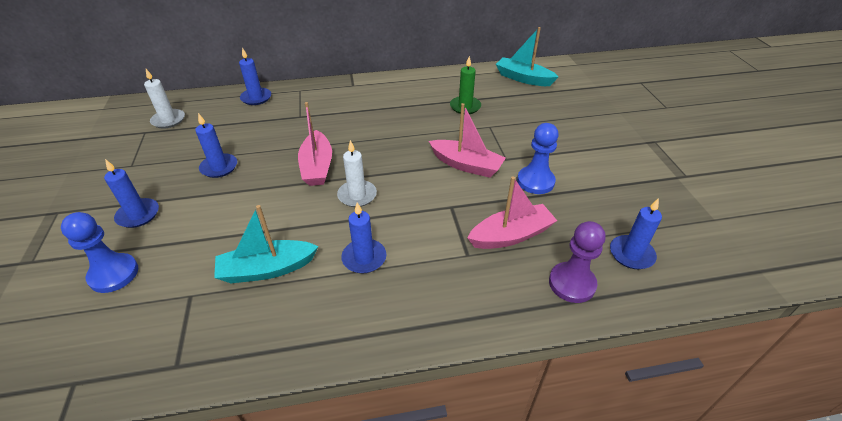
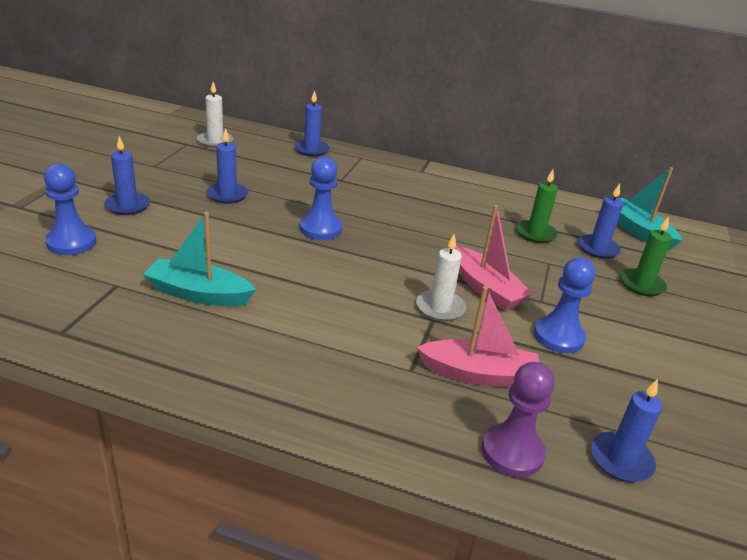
camera: 25 degrees right, 10 degrees down
(317, 166) = (320, 229): pink boat -> blue pawn
(357, 195) = (339, 269): white candle -> white candle (440, 308)
(364, 258) = (298, 325): blue candle -> blue candle (598, 249)
(553, 119) = (642, 285): none -> green candle

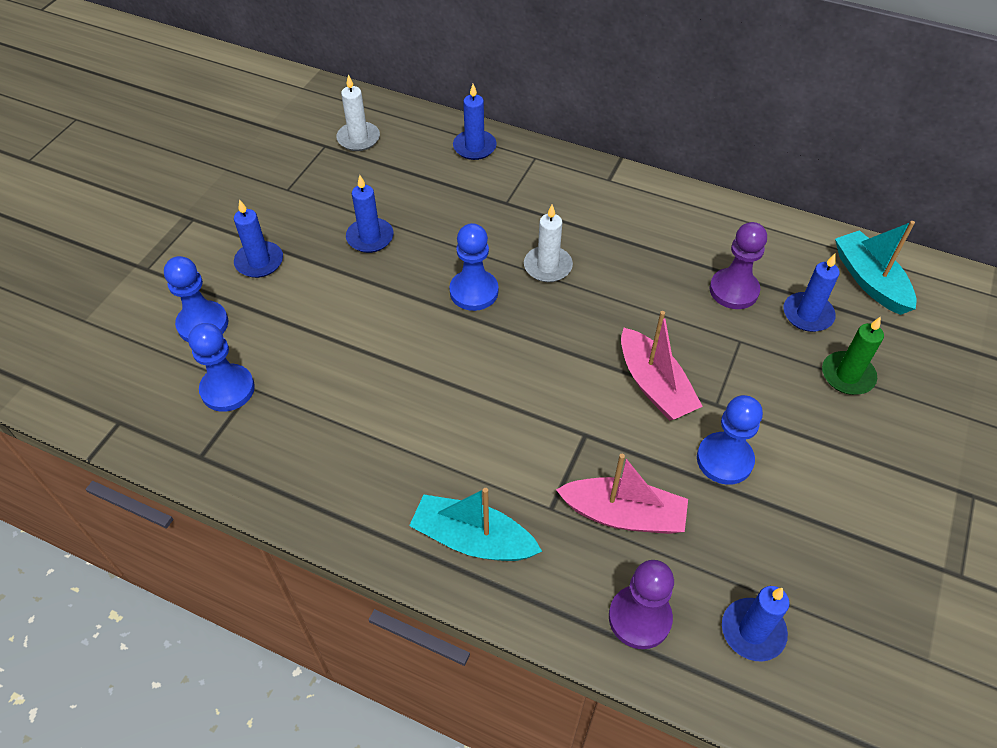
camera: 10 degrees right, 20 degrees up
(93, 285) = (227, 389): none -> blue pawn
(199, 294) = (336, 400): turquoise boat -> turquoise boat (473, 539)
(440, 308) = (596, 417): white candle -> white candle (547, 266)
(535, 234) = (733, 290): green candle -> purple pawn

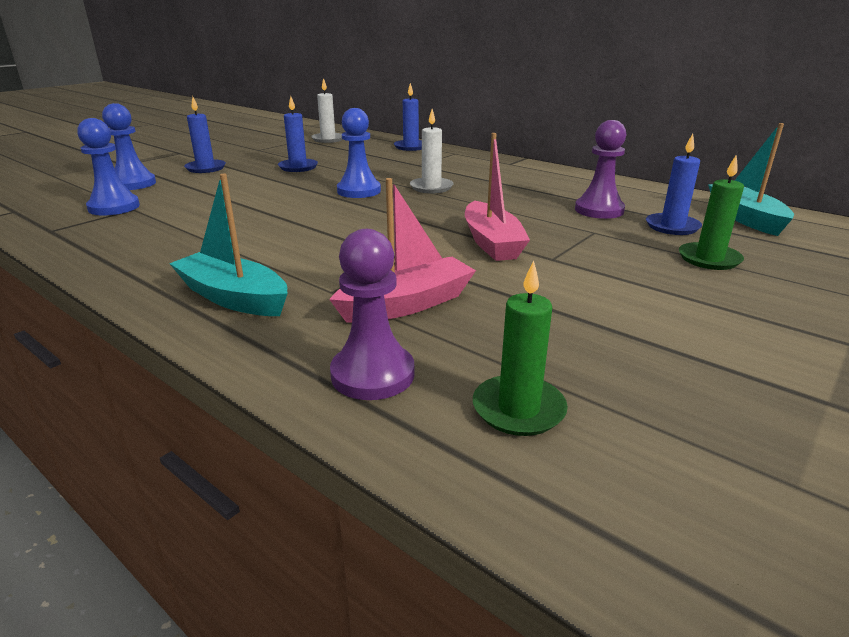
camera: 15 degrees right, 25 degrees down
(623, 514) = (406, 304): pink boat -> pink boat turned 60 degrees counterclockwise
(724, 460) = (544, 288): blue pawn -> none
(753, 631) = (518, 409): blue candle -> green candle

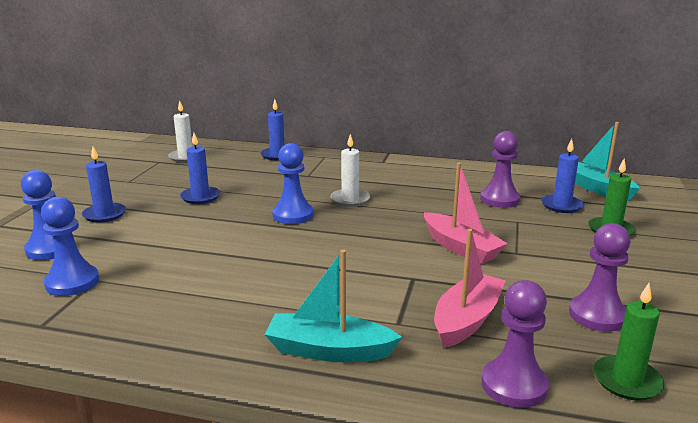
camera: 25 degrees left, 5 degrees down
(572, 335) = (597, 315): none -> purple pawn

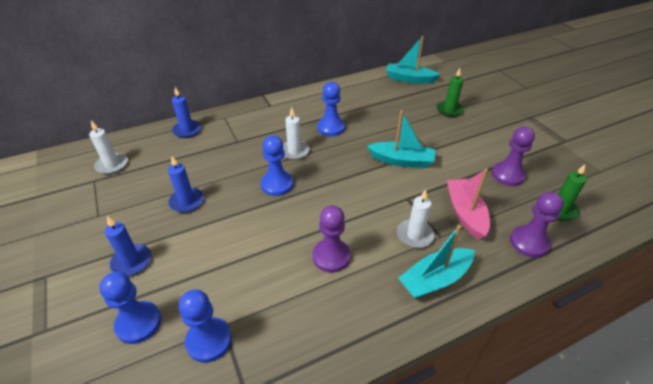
camera: 40 degrees left, 20 degrees up
(369, 308) = (415, 235): none -> white candle
(420, 196) = (331, 128): none -> blue pawn
(460, 247) = (401, 161): pink boat -> turquoise boat
(499, 199) = (375, 110): purple pawn -> purple pawn (331, 256)
(561, 205) = (409, 101): blue candle -> none

